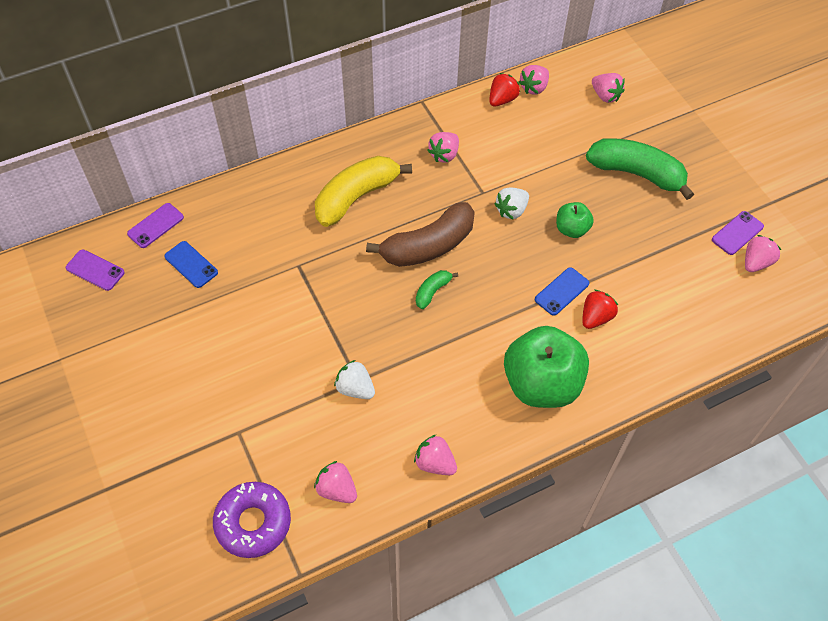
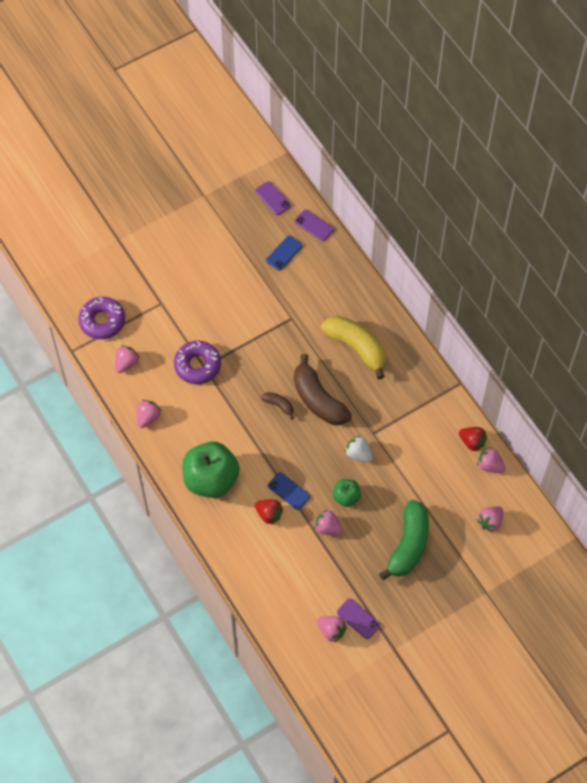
camera: 85 degrees right, 5 degrees up
(95, 270) = (273, 198): purple phone -> purple phone turned 60 degrees counterclockwise
(355, 388) = (197, 365): white strawberry -> purple donut
(432, 291) = (279, 405): green banana -> brown banana
(444, 155) = (406, 403): pink strawberry -> pink strawberry (328, 528)

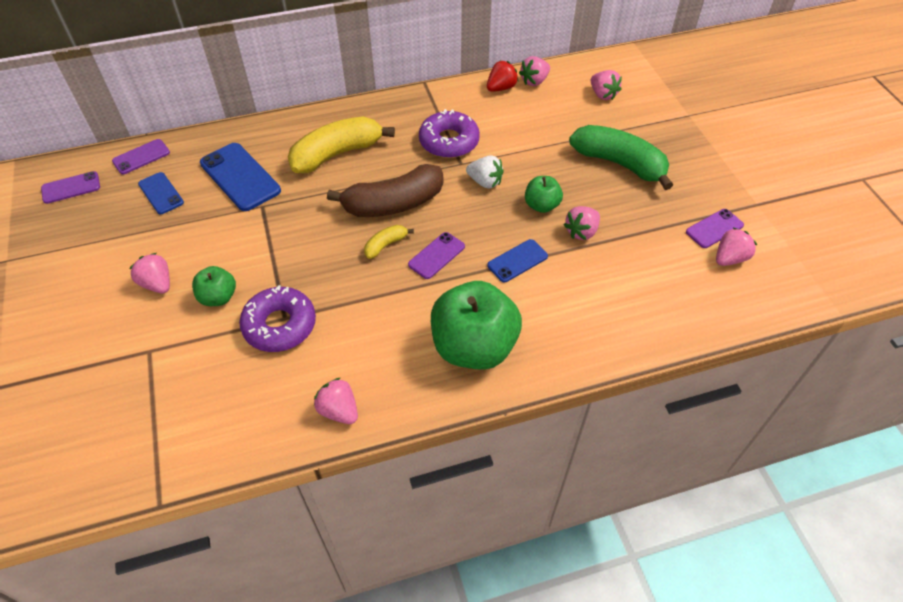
camera: 75 degrees left, 10 degrees down
(102, 321) = (130, 443): purple donut -> purple donut (449, 141)
(126, 363) = (228, 422): pink strawberry -> pink strawberry (157, 284)
(209, 323) = (218, 297): none -> green apple
(269, 514) = (547, 289): red strawberry -> none
(279, 405) = (385, 245): brown banana -> yellow banana
(279, 439) = (436, 255): none -> purple phone
(314, 294) = (240, 177): none -> blue phone
(358, 454) = (485, 182): white strawberry -> white strawberry turned 120 degrees counterclockwise

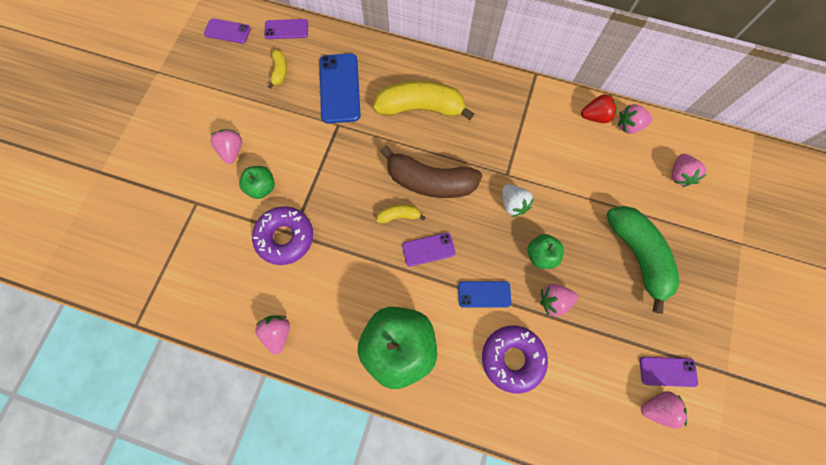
camera: 35 degrees right, 20 degrees up
(161, 193) = (280, 71): blue phone -> yellow banana
(449, 141) = (513, 147): purple donut -> purple donut (512, 358)

